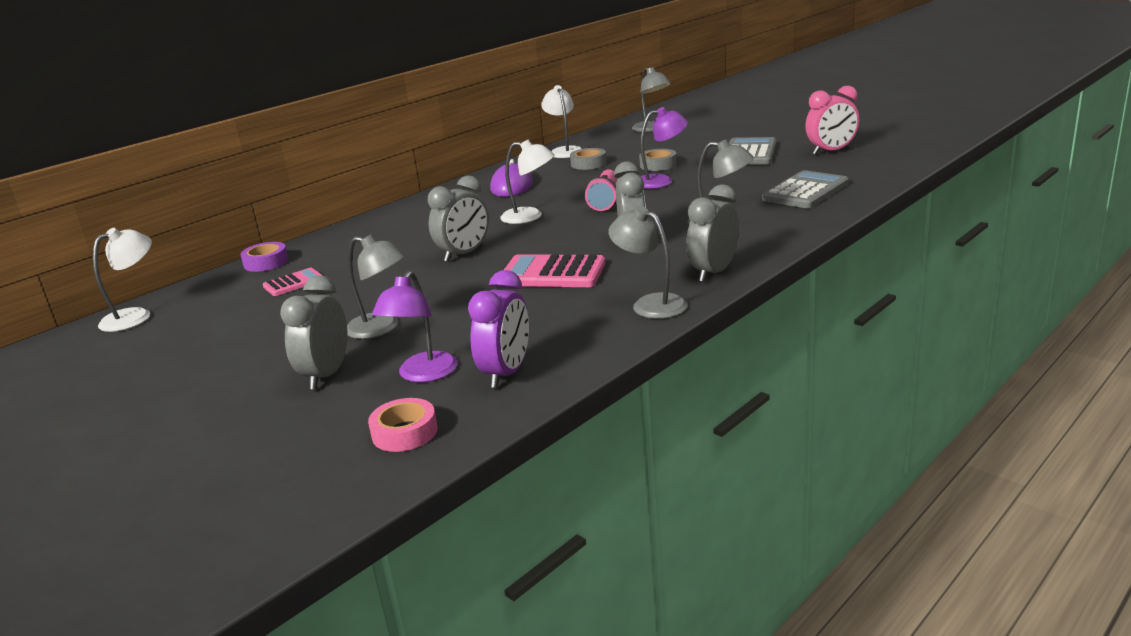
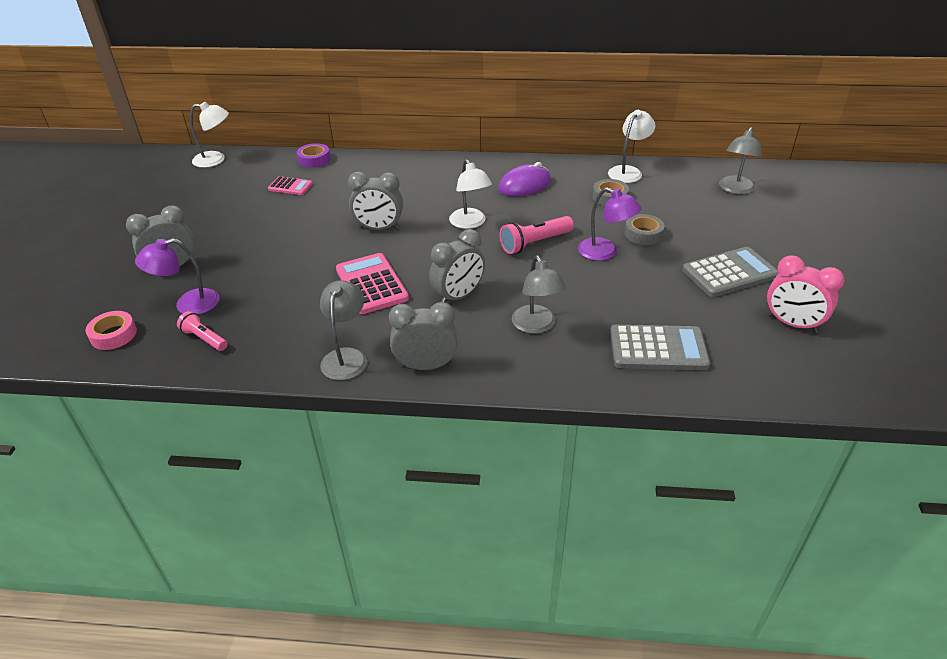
camera: 50 degrees right, 15 degrees up
(381, 328) = (244, 255): grey lamp -> none
(506, 373) = (204, 339): purple clock -> pink flashlight

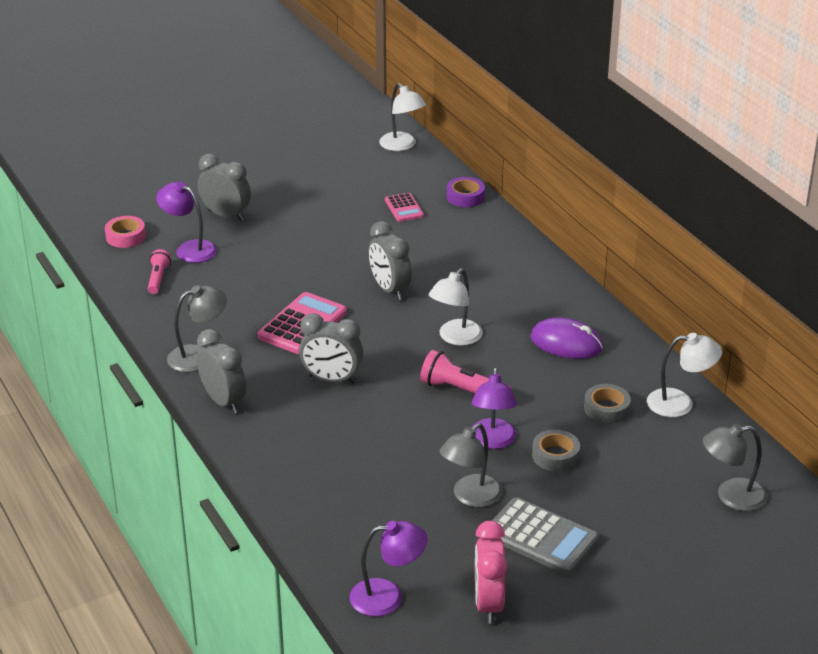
camera: 55 degrees right, 5 degrees down
(536, 326) = (331, 440): grey lamp -> grey lamp (470, 497)
(658, 349) = (365, 524): grey calculator -> none
(757, 371) = (388, 597): none -> purple lamp

